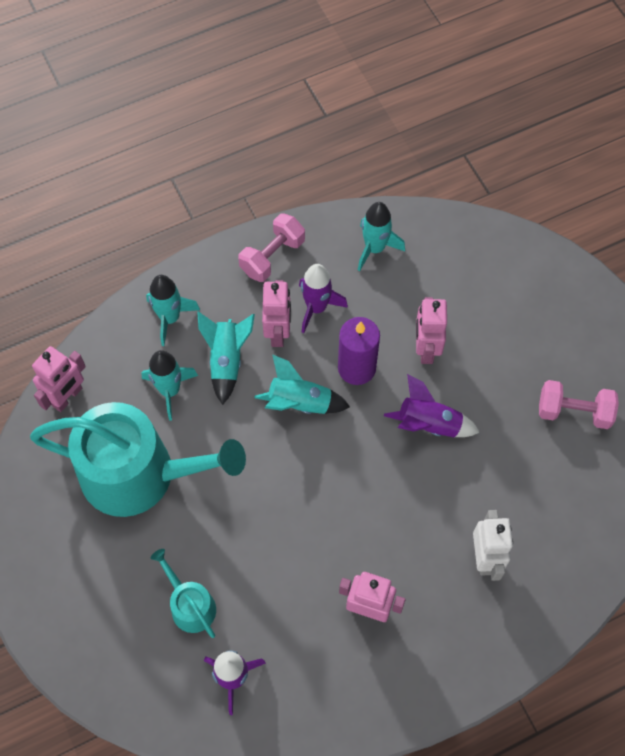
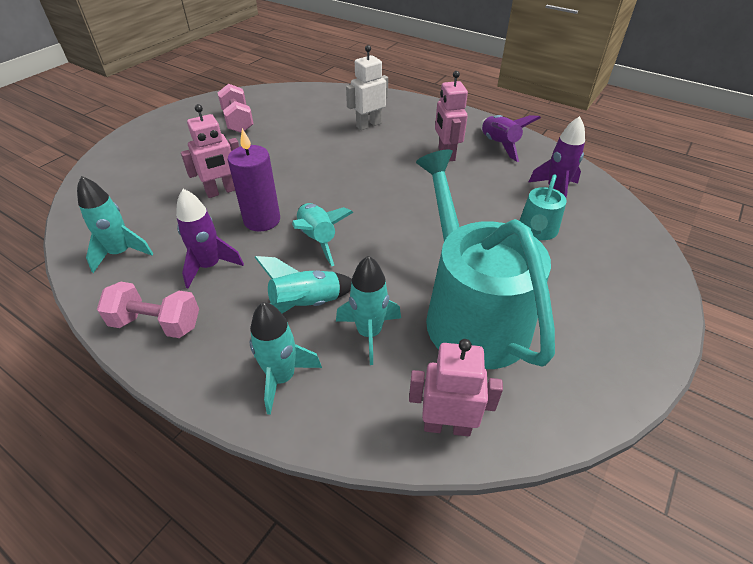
camera: 120 degrees left, 20 degrees down
(278, 332) = (252, 281): pink robot -> none
(428, 424) = (289, 171): purple rocket -> purple rocket (499, 145)

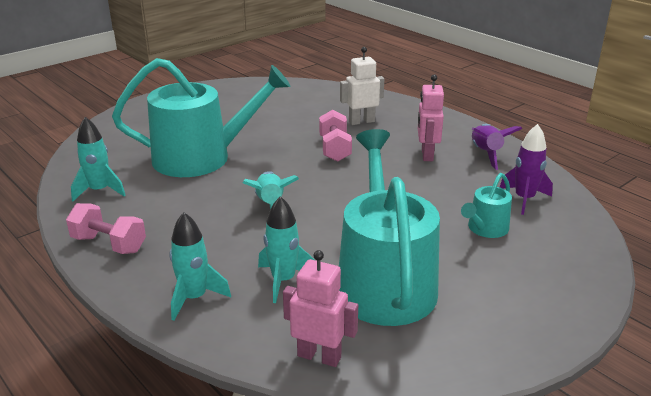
camera: 15 degrees right, 15 degrees down
(210, 266) = (168, 211): purple rocket -> none
(221, 191) = (201, 157): pink robot -> turquoise watering can
(238, 121) = (239, 104): pink dumbbell -> pink dumbbell (334, 149)
(262, 220) = (227, 184): purple candle -> none
(306, 305) = (238, 251): turquoise rocket -> none

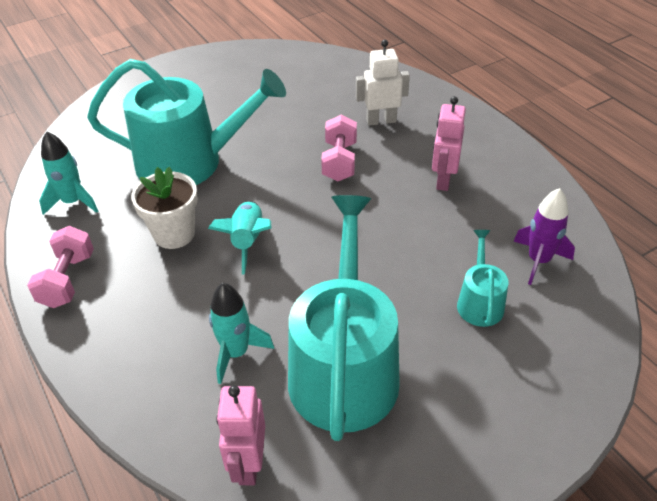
camera: 10 degrees right, 15 degrees up
(109, 244) = (67, 280): pink dumbbell -> pink dumbbell turned 60 degrees clockwise
(194, 298) = (138, 366): turquoise rocket -> none
(201, 205) = (174, 234): none -> white flower pot
(319, 356) = (248, 464): pink robot -> pink robot turned 120 degrees counterclockwise
(485, 229) = (479, 302): turquoise watering can -> turquoise watering can turned 135 degrees clockwise
(486, 154) = (513, 184): purple rocket -> none

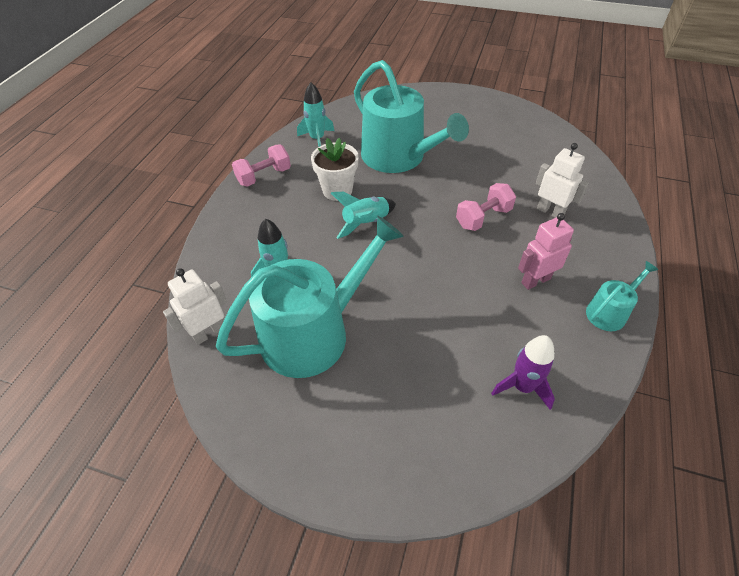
camera: 50 degrees right, 5 degrees up
(248, 464) = (209, 333): pink robot -> white robot
(479, 302) = (441, 373): turquoise watering can -> turquoise watering can (609, 312)

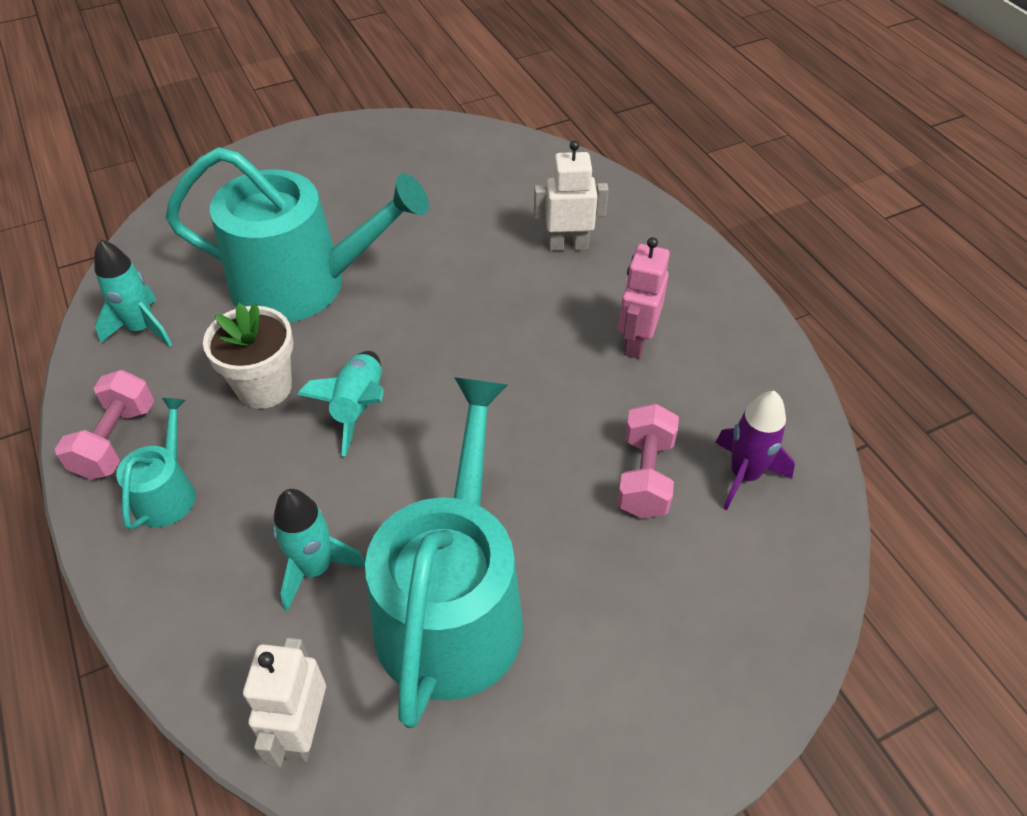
camera: 45 degrees left, 0 degrees up
(483, 218) = (501, 301): pink dumbbell -> pink dumbbell (645, 476)
(609, 312) = (739, 326): turquoise watering can -> turquoise watering can (167, 492)

